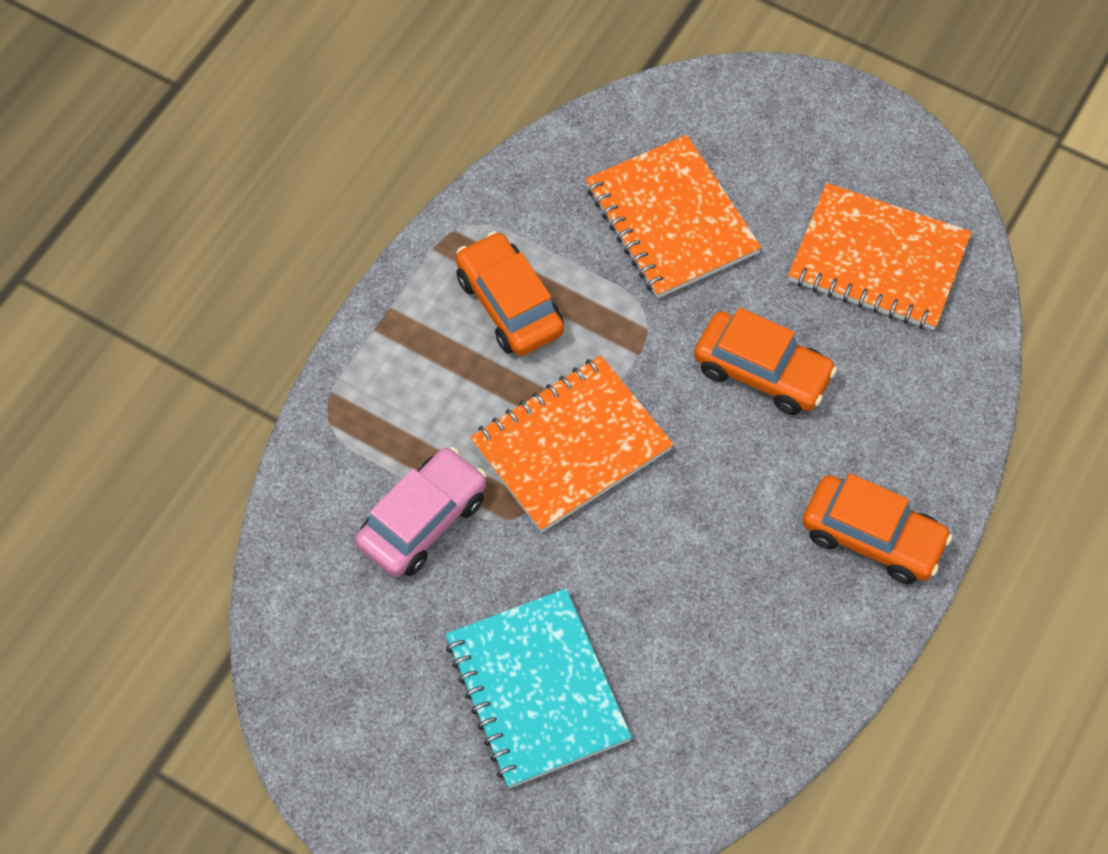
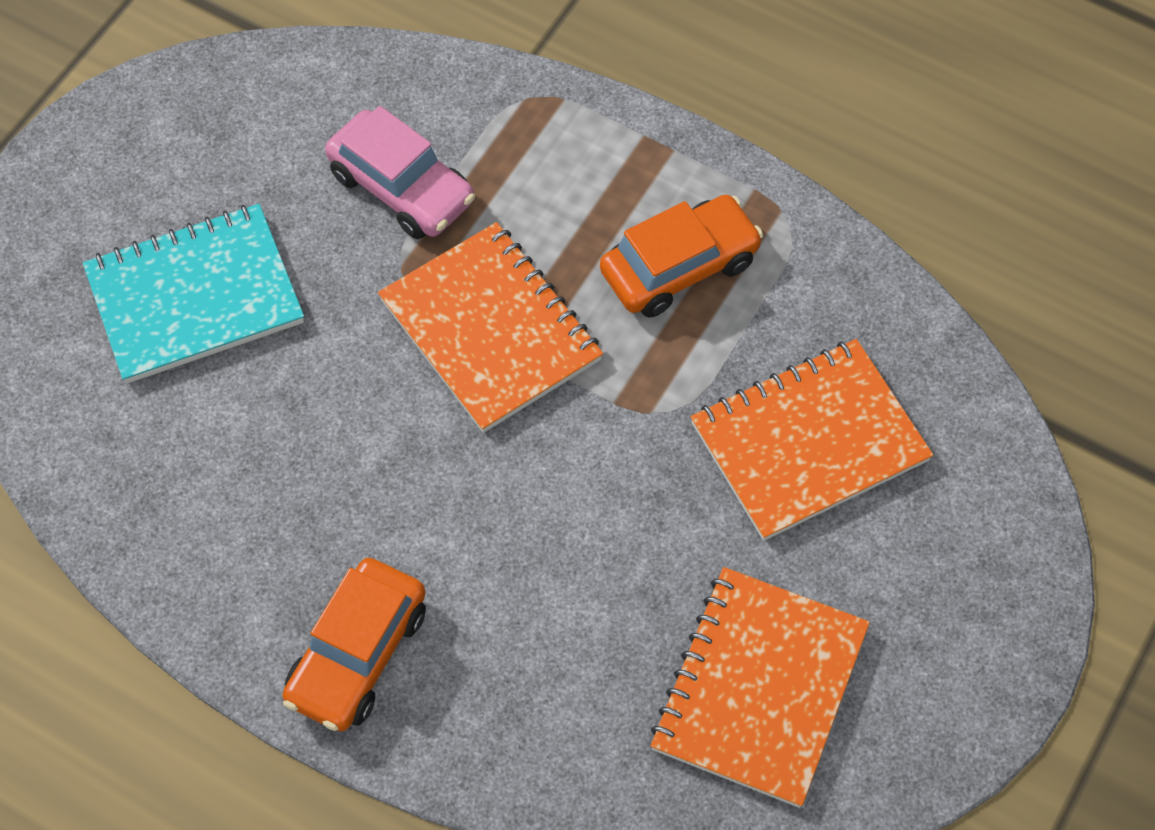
camera: 90 degrees right, 0 degrees up
(762, 372) = (589, 539): orange car -> none

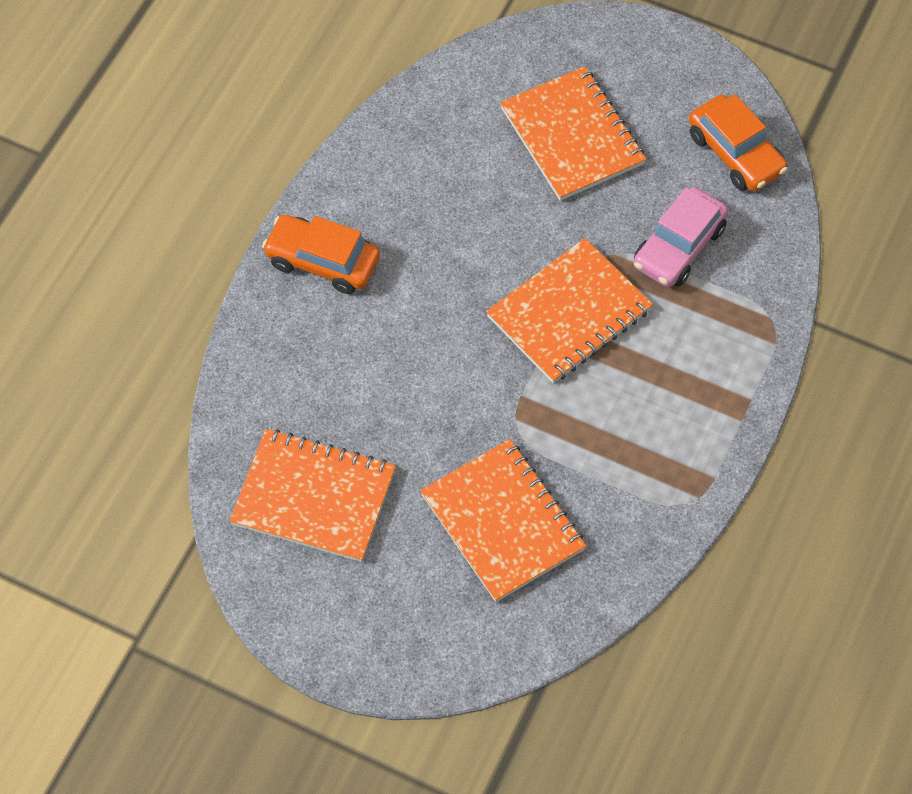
camera: 85 degrees right, 0 degrees up
(195, 297) = (572, 136): turquoise notebook -> orange notebook
(679, 267) = (638, 430): orange car -> orange car (735, 153)

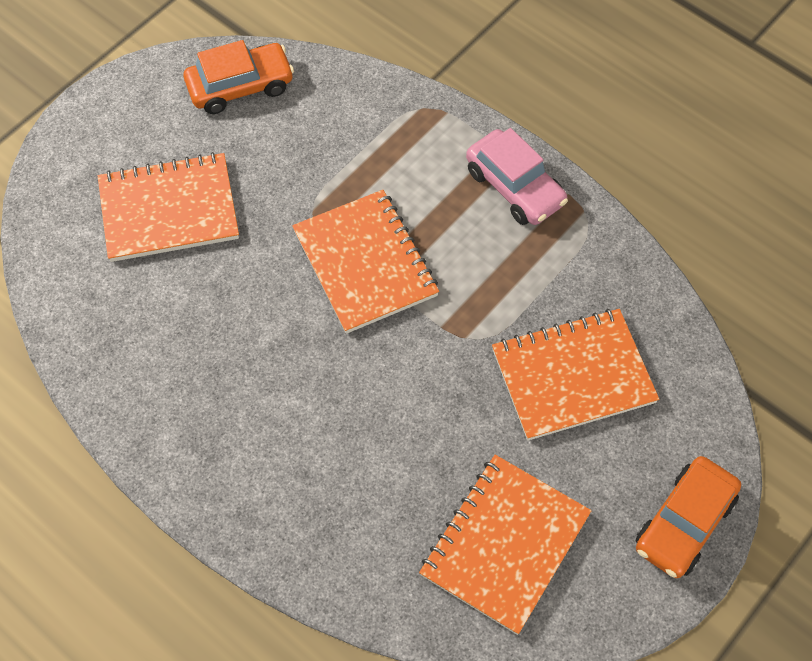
camera: 75 degrees left, 0 degrees up
(322, 261) = (229, 473): orange car -> orange car (684, 523)
(678, 247) = (323, 156): pink car -> pink car (514, 187)

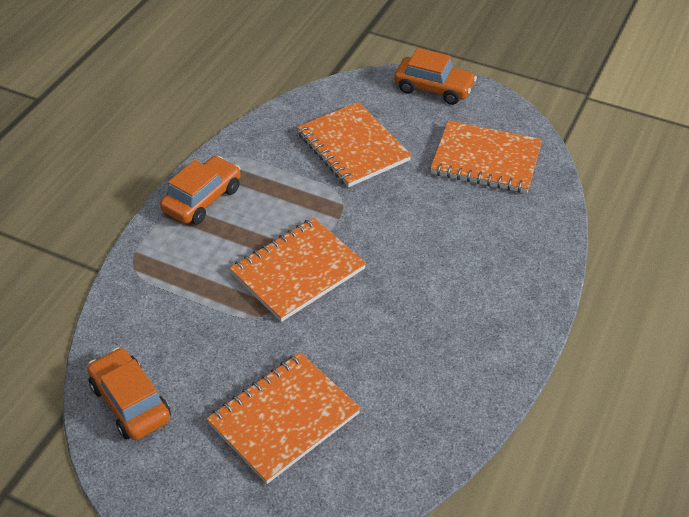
camera: 105 degrees left, 15 degrees down
(169, 210) = (284, 418): orange notebook -> orange notebook turned 75 degrees clockwise
(514, 187) = (202, 199): pink car -> orange car

